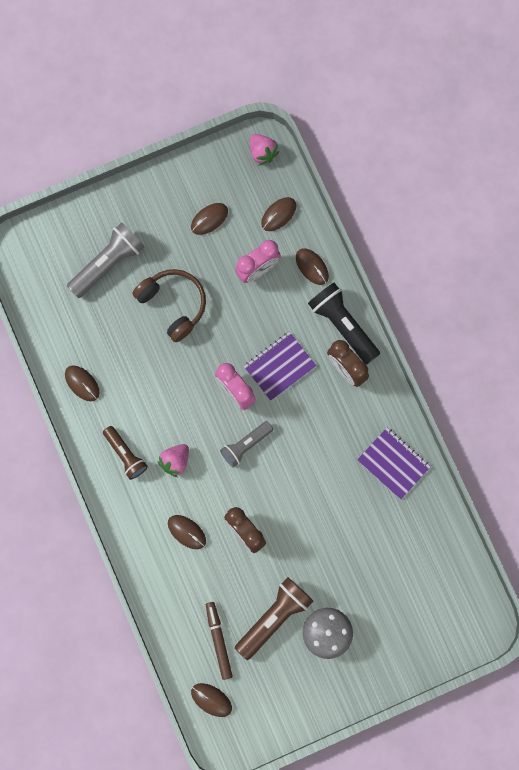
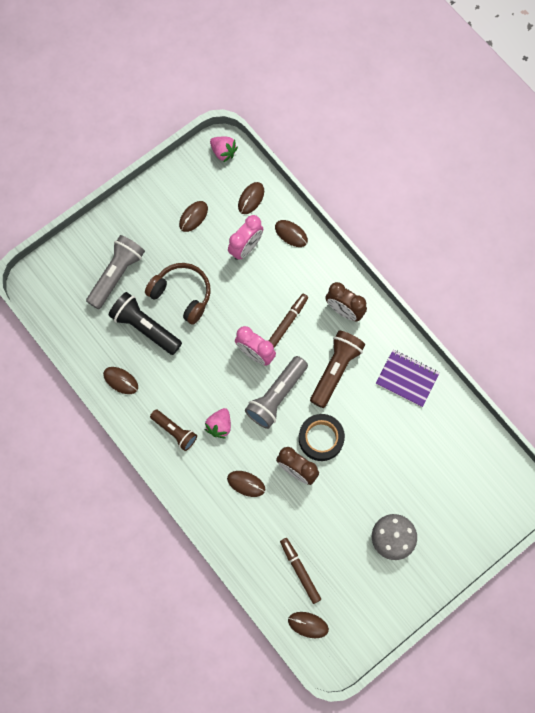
camera: 15 degrees left, 5 degrees down
(245, 445) = (276, 396): grey flashlight -> grey flashlight, size x1.54
(274, 617) = (342, 537): brown flashlight -> brown flashlight (335, 370)
(279, 366) = (287, 323): purple notebook -> brown marker
(281, 504) = (321, 438): none -> black tape
(342, 325) = (331, 275): black flashlight -> black flashlight (145, 327)

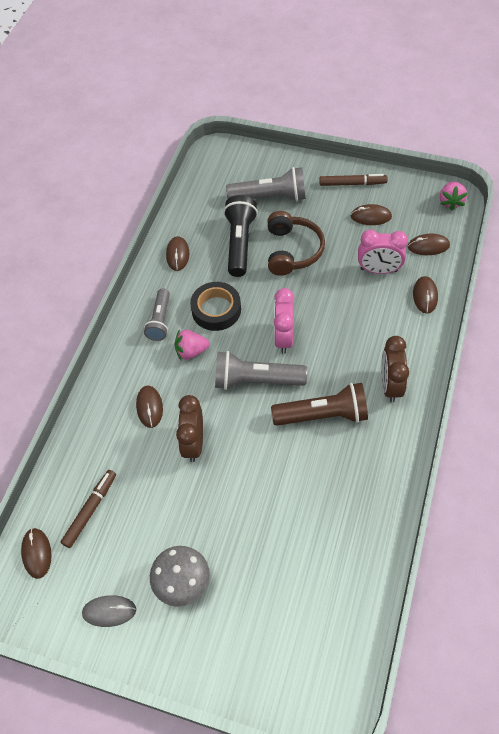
camera: 60 degrees right, 15 degrees down
(175, 431) = (160, 320): brown flashlight -> grey flashlight
(287, 323) = (336, 345): brown marker -> brown marker (352, 184)
(321, 438) = (242, 445): black tape -> black tape (216, 310)
(381, 597) = (109, 611): none -> grey mouse
(407, 378) = (369, 487): purple notebook -> none

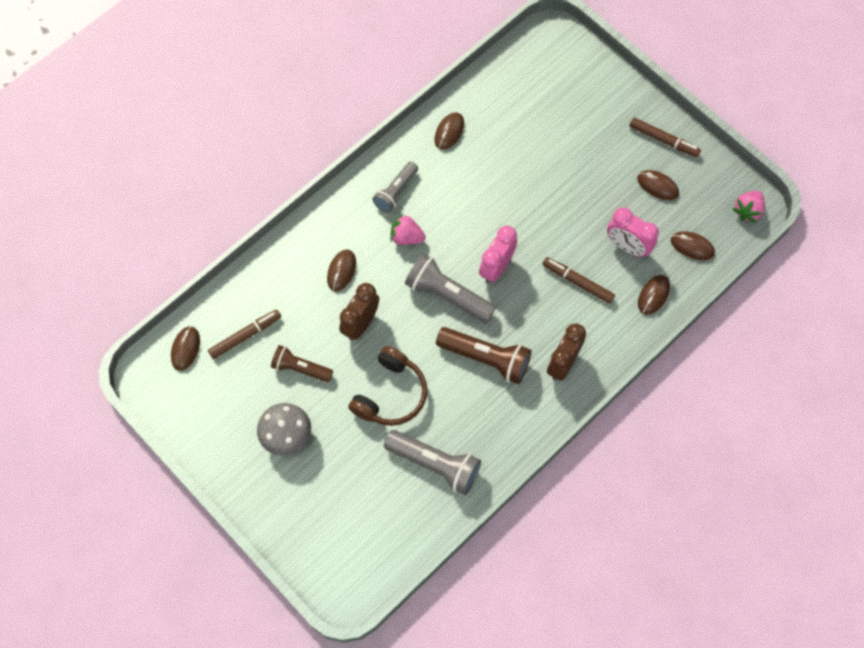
camera: 25 degrees right, 10 degrees up
(109, 611) = (218, 426): grey mouse -> none
(160, 512) = (300, 368): none -> brown flashlight
(216, 310) = (452, 208): black tape -> none
(239, 243) = (514, 149): black flashlight -> none
(270, 197) = (573, 114): grey flashlight -> grey flashlight (435, 464)
(292, 250) = (559, 183): brown headphones -> brown headphones (391, 394)
(358, 316) = (577, 282): none -> brown marker

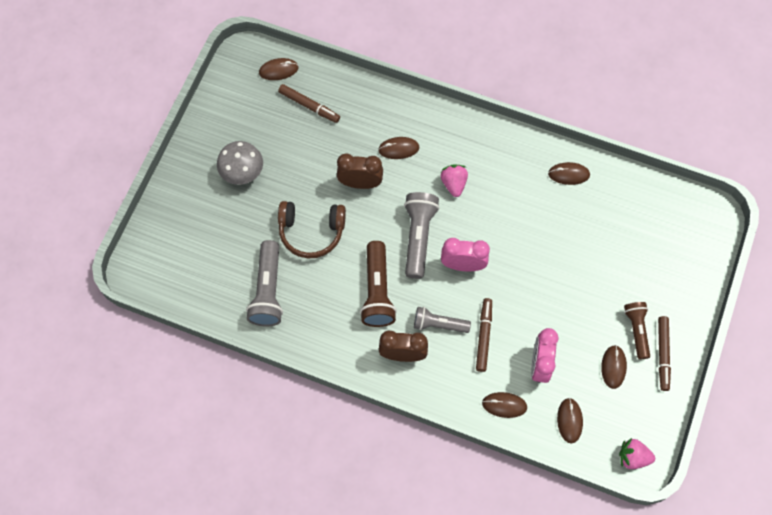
camera: 65 degrees right, 0 degrees up
(300, 368) = (301, 157): brown flashlight -> brown flashlight (636, 330)
(396, 192) = (490, 158): grey flashlight -> grey flashlight (438, 324)

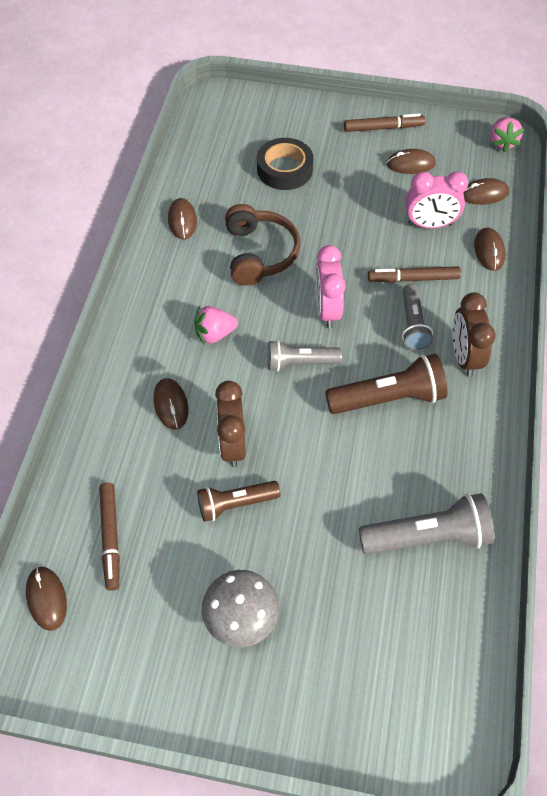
camera: 100 degrees left, 10 degrees down
(309, 106) = (111, 538): brown marker -> brown marker turned 150 degrees clockwise
(311, 232) = (322, 495): brown headphones -> brown headphones (259, 253)
(418, 237) = (300, 363): grey flashlight -> grey flashlight, size x0.65
(618, 260) = (284, 169): none -> black tape
(636, 330) = (363, 149): brown flashlight -> brown flashlight (235, 504)

